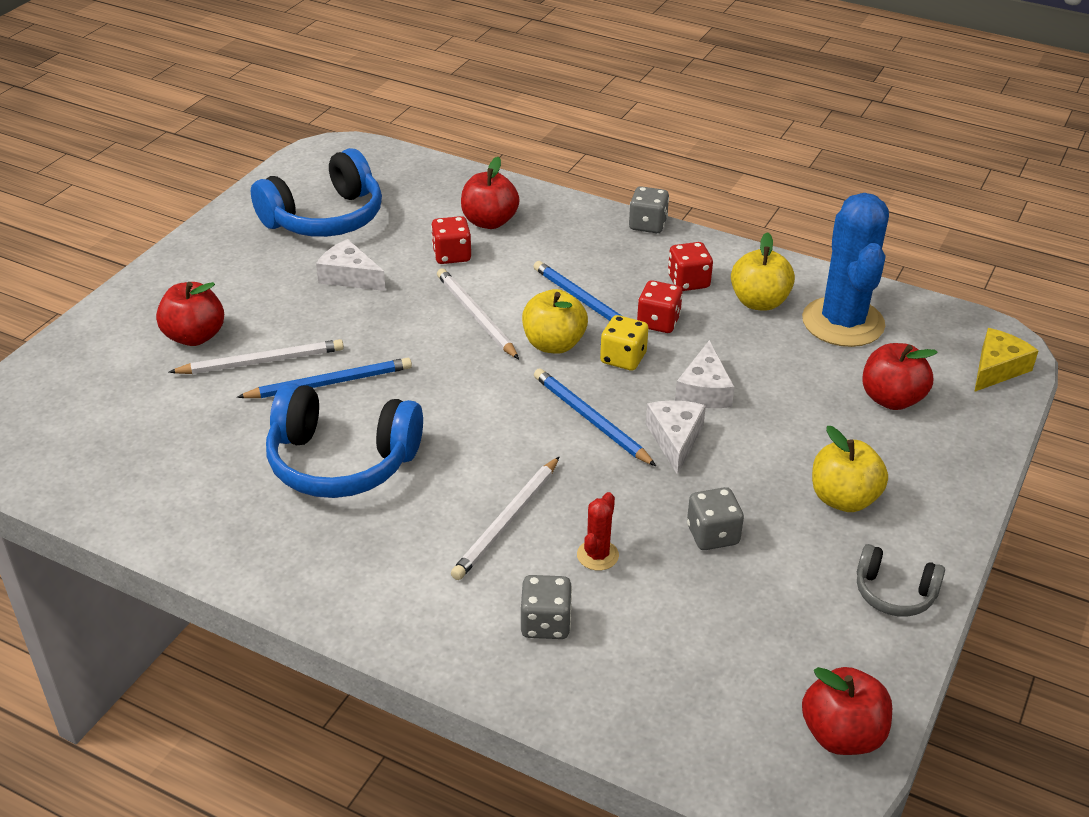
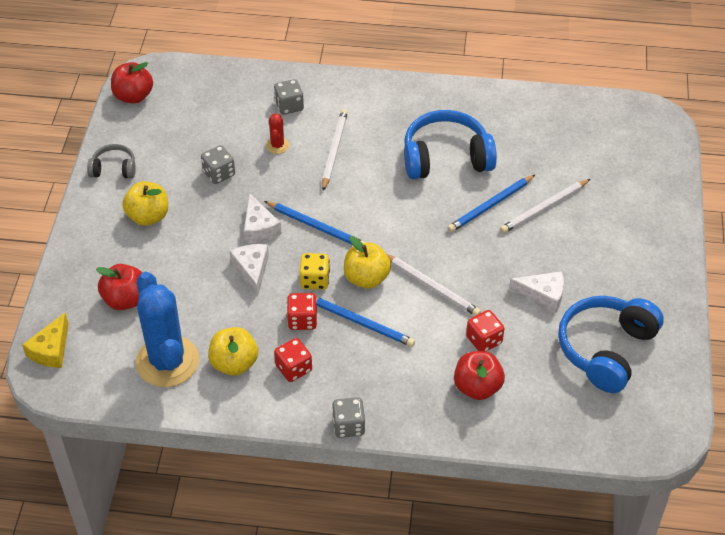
camera: 160 degrees right, 10 degrees up
(194, 336) = (601, 214): red apple -> none

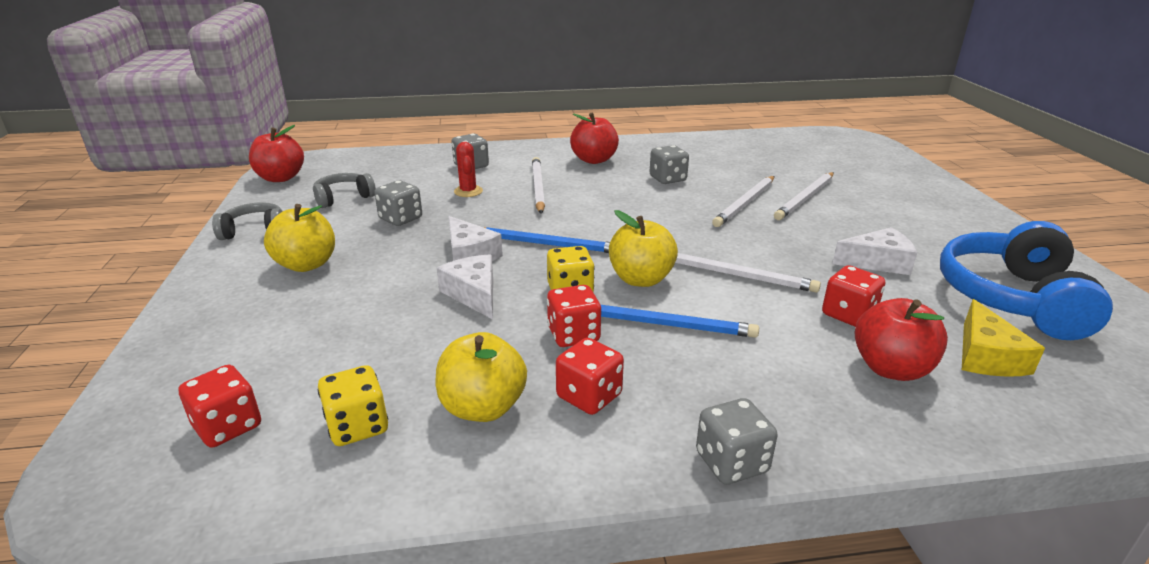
camera: 15 degrees left, 20 degrees down
(51, 350) = (119, 449): yellow cheese -> yellow cheese (986, 356)
(102, 347) = (228, 426): none -> red dice
(125, 300) = (272, 356): red apple -> red apple (594, 160)
(167, 361) = (357, 426): blue cactus -> yellow dice
(180, 136) = (343, 198): none -> grey headphones
(446, 158) = (667, 179): blue headphones -> grey dice
(490, 205) = (745, 203): blue pencil -> white pencil

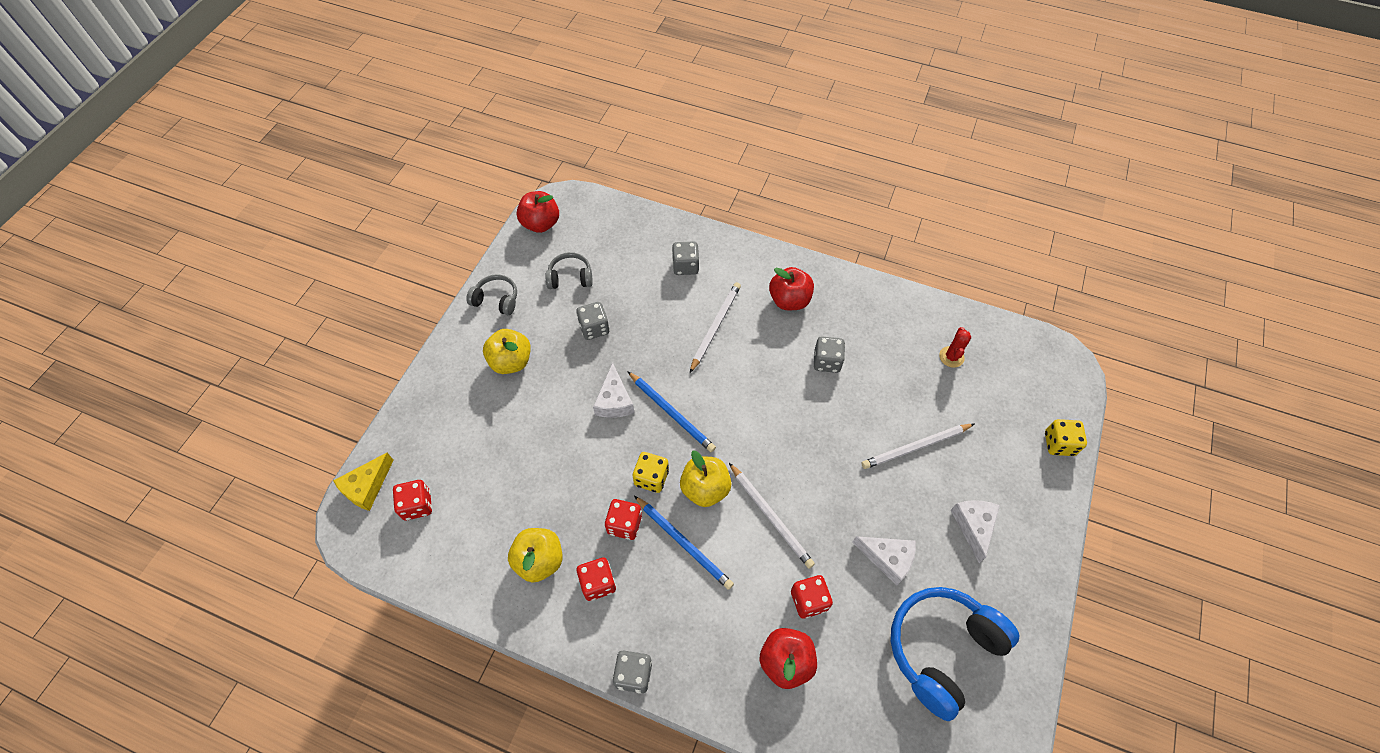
camera: 30 degrees right, 30 degrees up
(357, 426) = (474, 540): yellow dice -> yellow dice (1059, 444)
(468, 191) = (660, 309): red cactus -> red cactus (951, 357)
(474, 294) = (592, 449): white cheese -> white cheese (973, 526)
(745, 203) = (859, 430): white pencil -> none
(986, 356) = (857, 687): yellow cheese -> yellow cheese (367, 487)

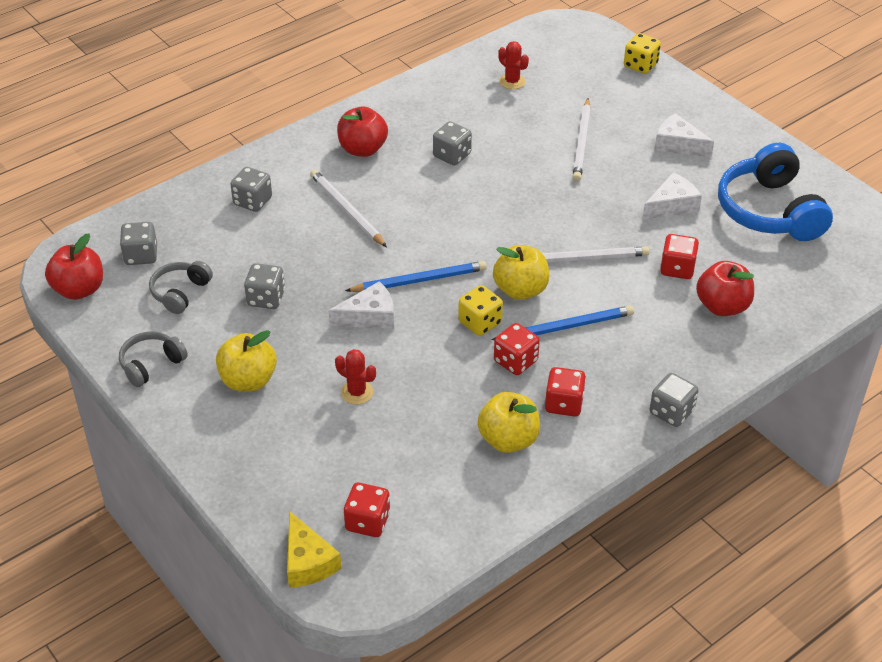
camera: 60 degrees left, 15 degrees down
(534, 433) = (357, 392): none -> red cactus
(591, 236) = (141, 255): none -> grey dice
(614, 400) = (369, 316): white cheese -> white cheese turned 45 degrees counterclockwise

